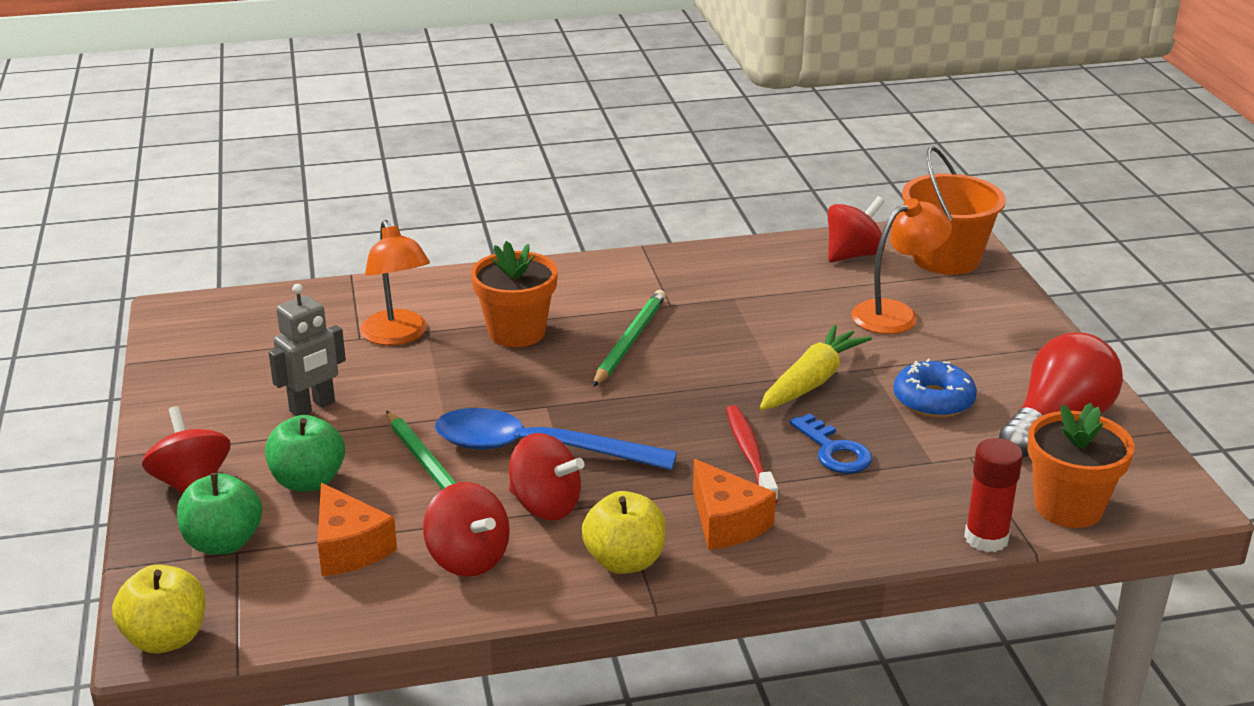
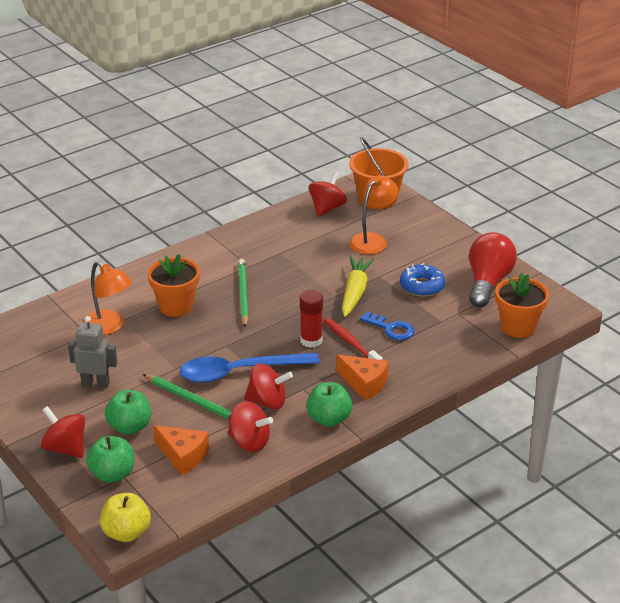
camera: 25 degrees left, 5 degrees up
(312, 407) = (95, 383): grey robot -> grey robot turned 105 degrees counterclockwise
(624, 561) = (329, 419): yellow apple -> green apple
(986, 538) = (490, 354): red glue stick -> red glue stick (311, 340)

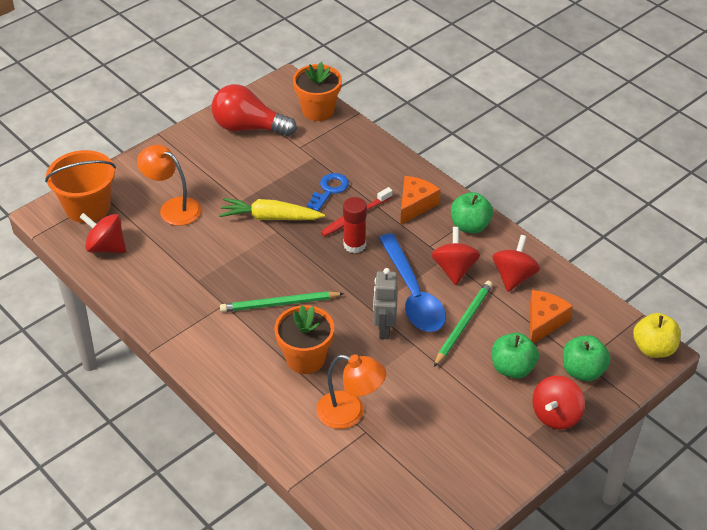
camera: 95 degrees left, 10 degrees up
(95, 383) = (451, 408): grey robot -> grey robot (384, 328)
(109, 327) = (350, 413): orange lamp -> orange lamp turned 75 degrees clockwise
(422, 286) = (257, 171): blue donut -> none

